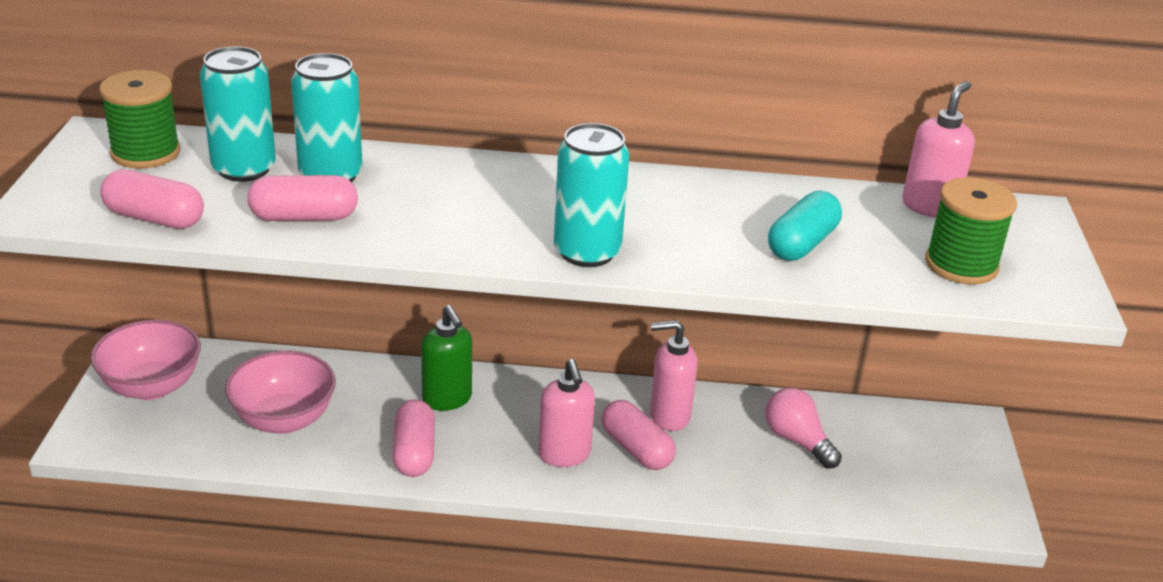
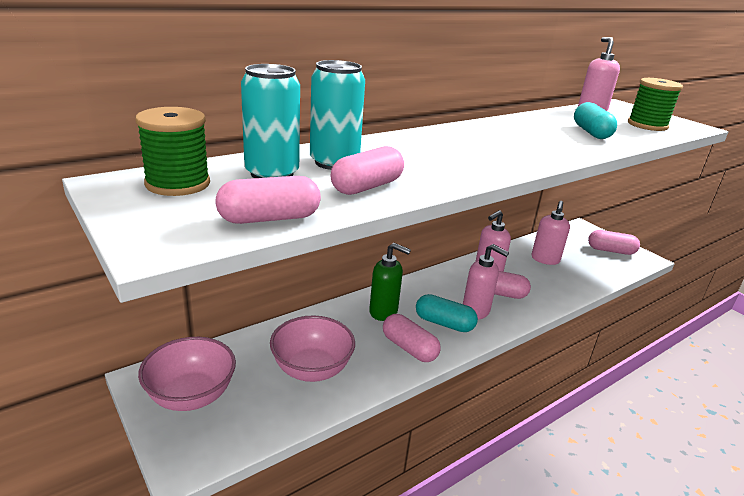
camera: 40 degrees left, 5 degrees down
(499, 448) = (444, 323): none -> turquoise capsule
(587, 252) = (533, 159): turquoise can -> none
(797, 440) = (545, 259): pink light bulb -> pink soap dispenser
(950, 481) = (610, 251): none -> pink capsule

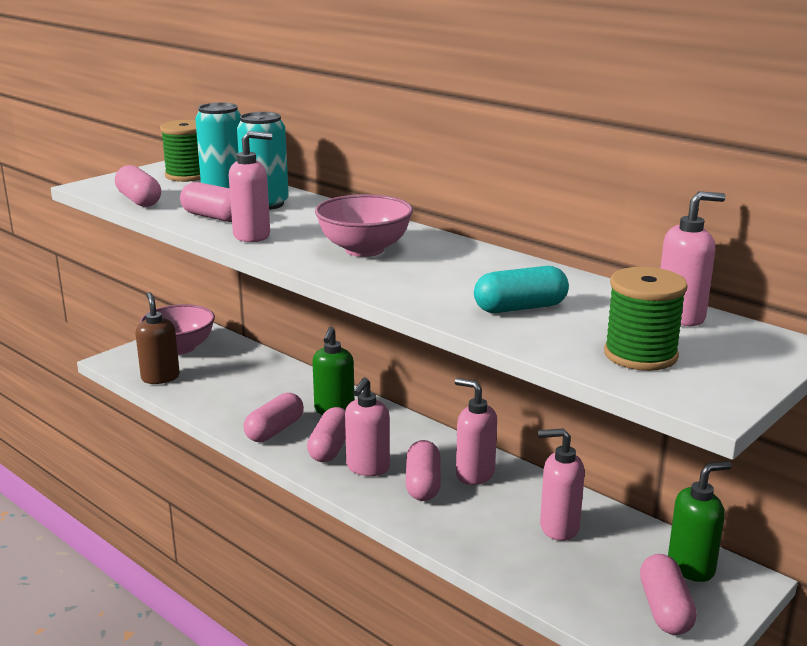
camera: 80 degrees right, 5 degrees down
(263, 418) = (160, 377): none -> brown soap dispenser
(312, 369) = (225, 387): pink bowl -> pink bowl (364, 250)
(435, 178) = (252, 236): none -> pink soap dispenser
(444, 323) = (330, 447): turquoise capsule -> pink capsule
(575, 236) = (691, 567): none -> green soap dispenser

